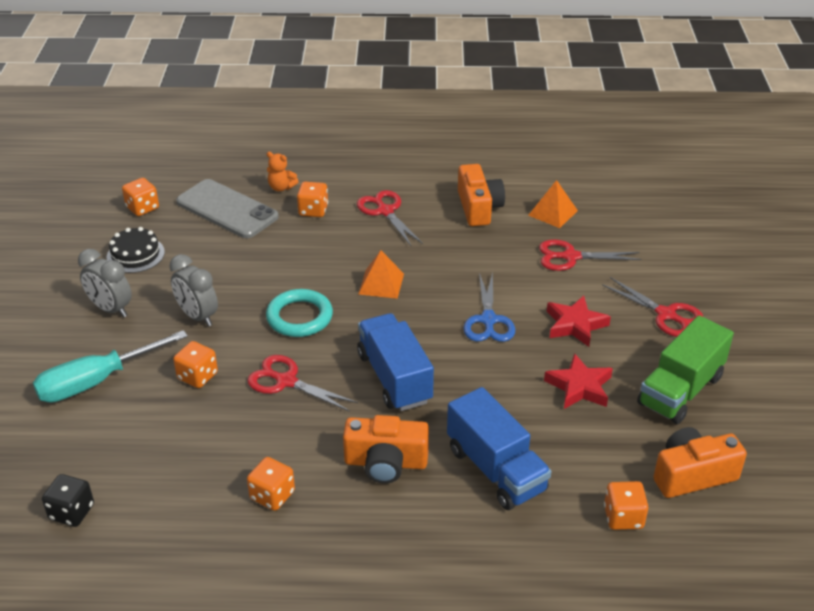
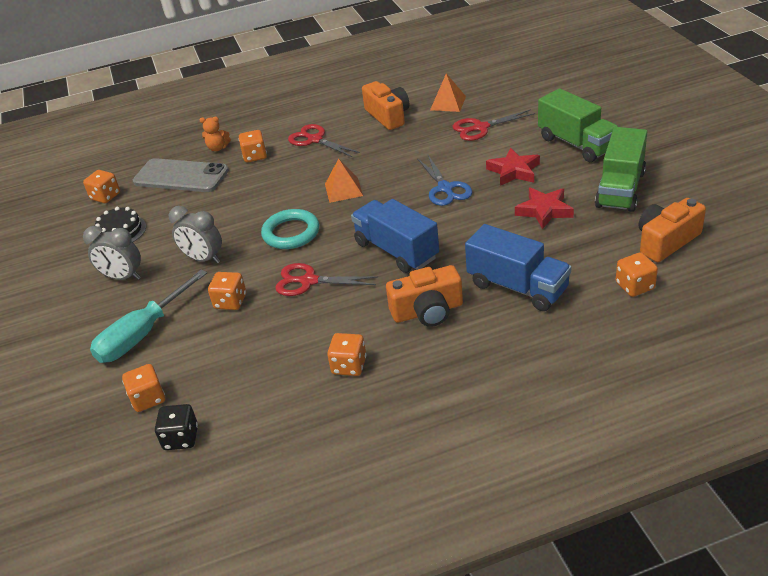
camera: 15 degrees left, 0 degrees up
(64, 456) = (148, 399): none -> orange dice
(666, 315) = (577, 144): red scissors -> green truck

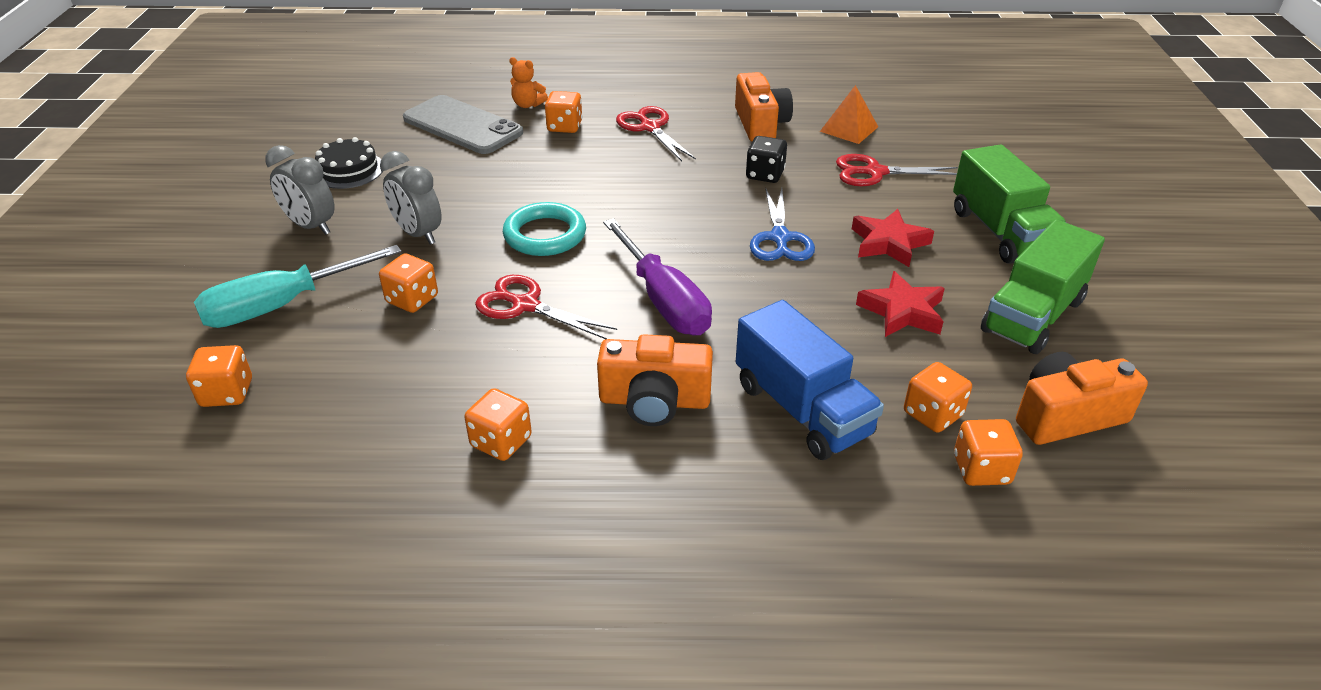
camera: 15 degrees right, 0 degrees up
(105, 196) = (362, 124): orange dice -> orange dice (932, 414)
(181, 438) = (225, 463): black dice -> black dice (765, 174)
(343, 190) = (646, 200): orange pyramid -> none
(396, 250) = (664, 301): blue truck -> purple screwdriver

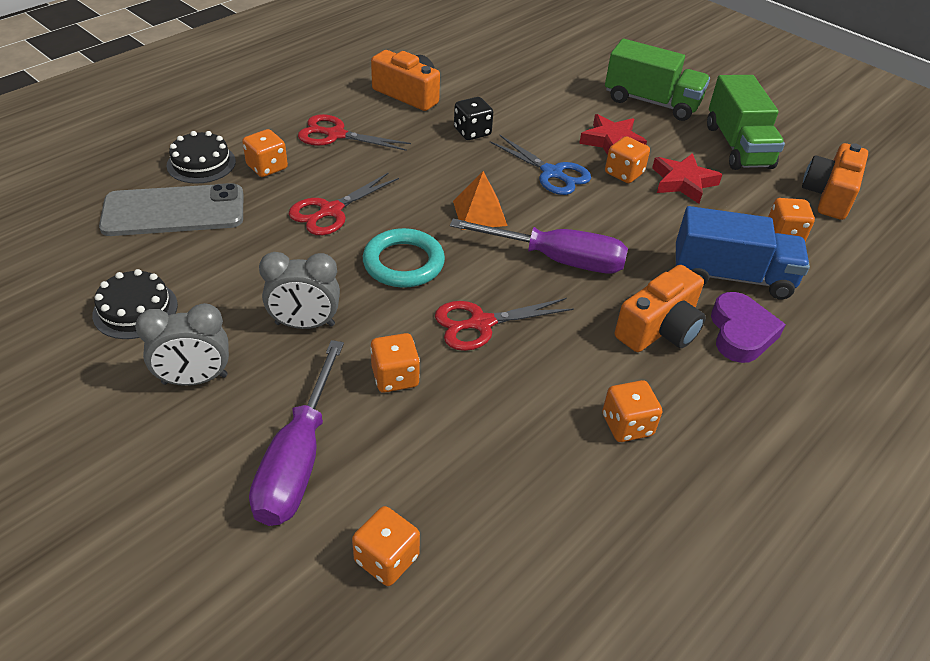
camera: 50 degrees left, 5 degrees up
(280, 306) = (297, 461): turquoise screwdriver -> purple screwdriver
(528, 105) = (201, 163): orange teddy bear -> black cake
(722, 454) = (740, 333): none -> purple heart
(849, 129) = (469, 71): orange pyramid -> orange pyramid (479, 213)
(875, 172) = (532, 96): red scissors -> red scissors (331, 211)
(981, 469) = (844, 250): orange dice -> orange dice (624, 173)

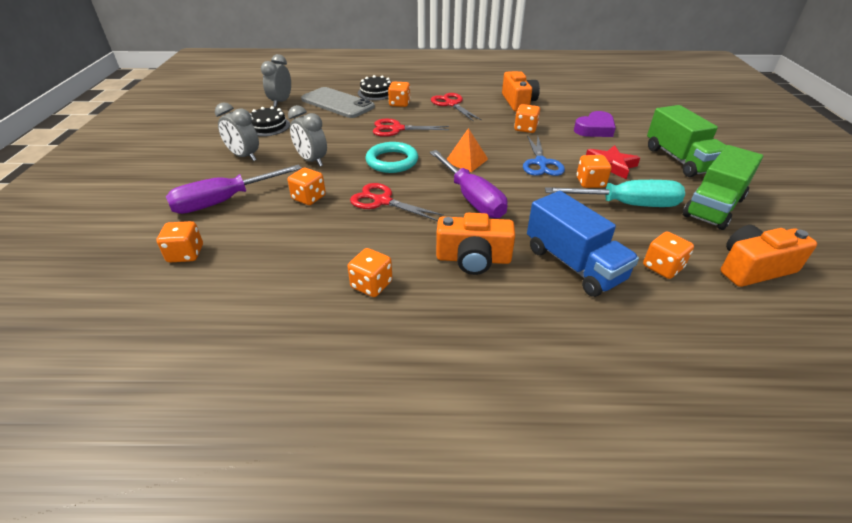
camera: 50 degrees right, 5 degrees down
(74, 256) = (281, 102): none -> grey clock
(472, 132) = (525, 128): black dice -> orange dice
(683, 182) = (627, 205): red star -> turquoise screwdriver
(740, 333) = (524, 293): purple heart -> purple heart (595, 129)

